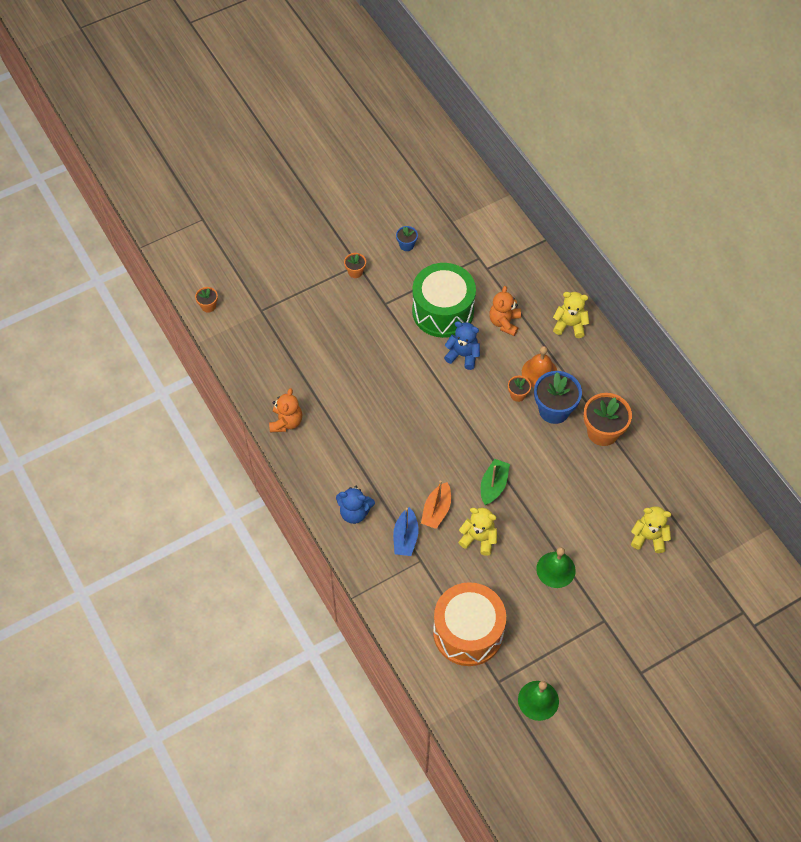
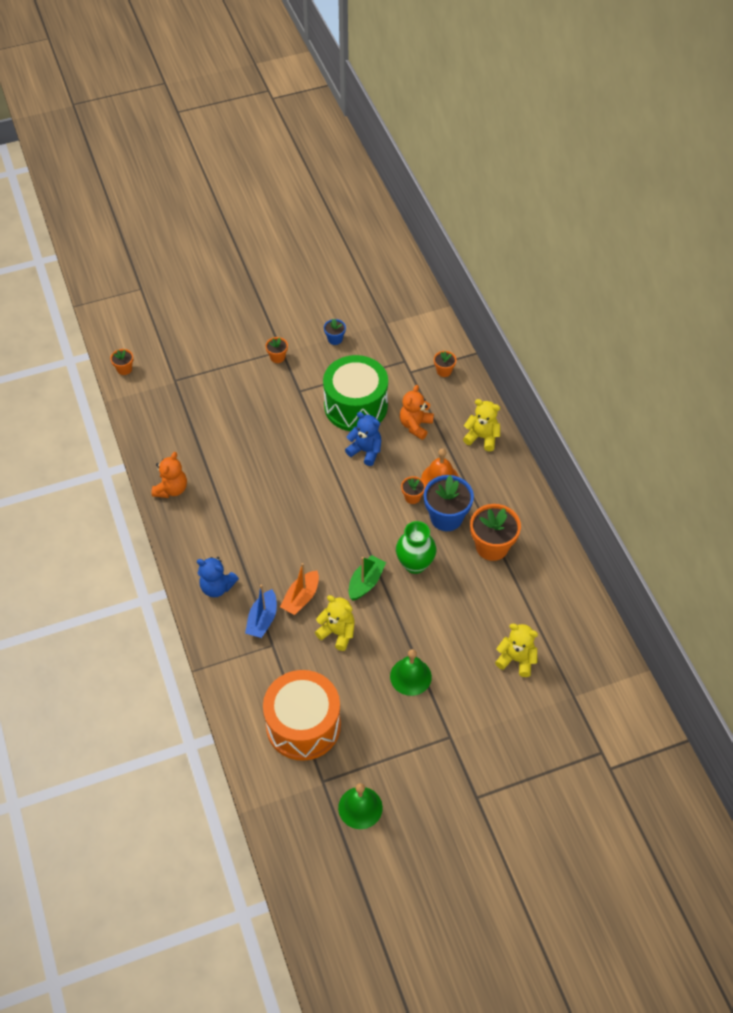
camera: 10 degrees right, 5 degrees down
(519, 263) = (444, 371): none -> orange flower pot
(535, 460) = (415, 564): none -> green vase

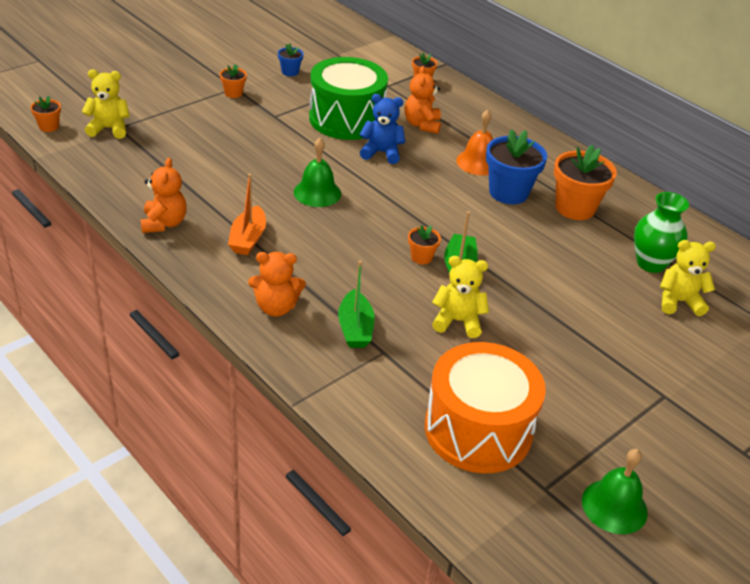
camera: 25 degrees left, 15 degrees down
(217, 587) = (276, 307): blue teddy bear -> orange teddy bear
(262, 620) = (355, 328): blue boat -> green boat
(301, 598) = (391, 296): orange boat -> orange boat (248, 239)
(410, 676) = (574, 345): green bell -> green bell (317, 192)
(412, 497) = (459, 182): orange flower pot -> orange flower pot (421, 257)
(415, 564) = (503, 238): green vase -> green vase (651, 263)
(482, 437) = (498, 123): yellow teddy bear -> yellow teddy bear (109, 129)

